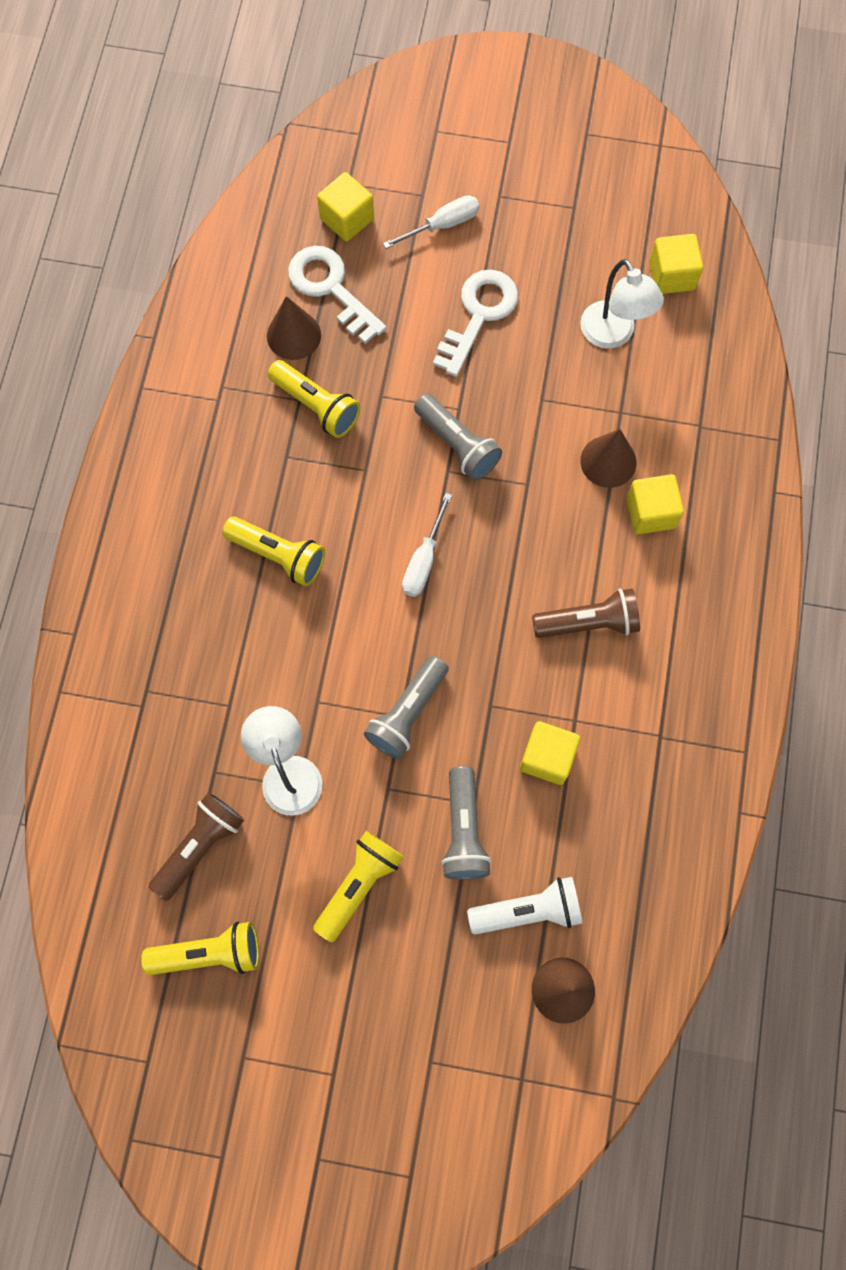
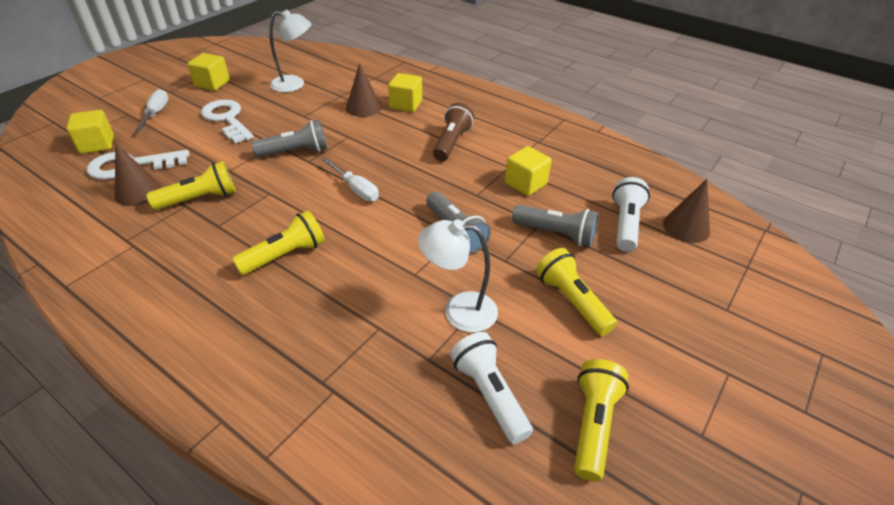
camera: 65 degrees left, 30 degrees down
(200, 846) = (489, 394): brown flashlight -> white flashlight
(671, 276) = (285, 60): yellow cube -> yellow cube (212, 84)

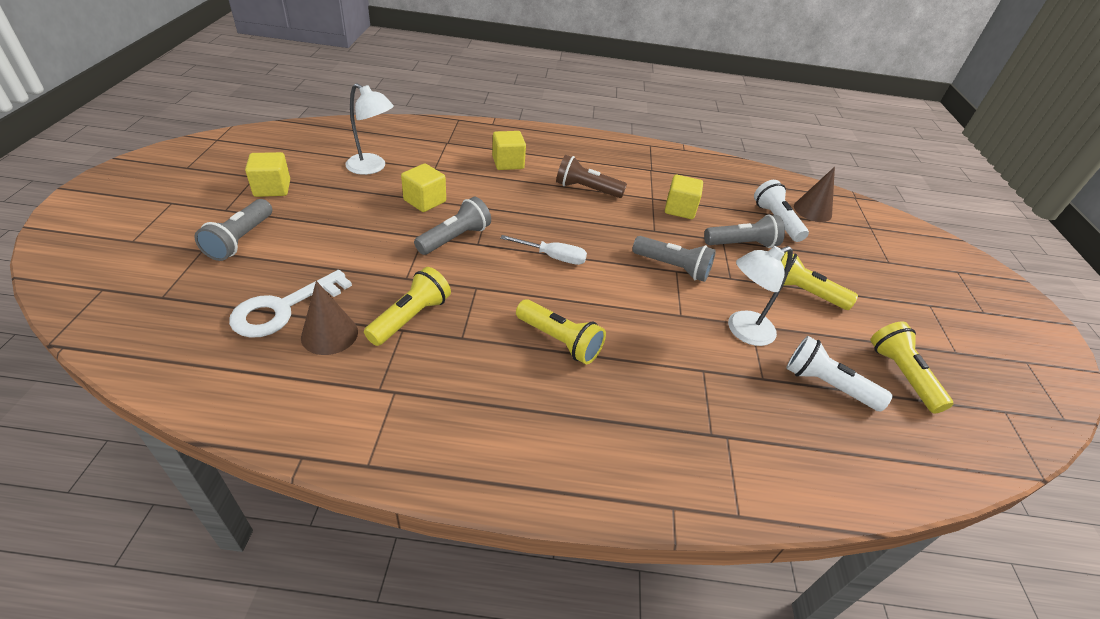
camera: 35 degrees left, 0 degrees up
(97, 144) = (205, 298): yellow cube -> yellow cube (425, 201)
(156, 113) = (241, 240): white screwdriver -> grey flashlight
(227, 119) = (339, 224): white key -> none
(285, 255) = (559, 341): yellow flashlight -> yellow flashlight turned 105 degrees clockwise
(295, 84) = (372, 167): white lamp -> white lamp turned 60 degrees clockwise
(363, 107) = (471, 175): brown cone -> none
(451, 143) = (586, 189): brown flashlight -> brown flashlight turned 60 degrees counterclockwise

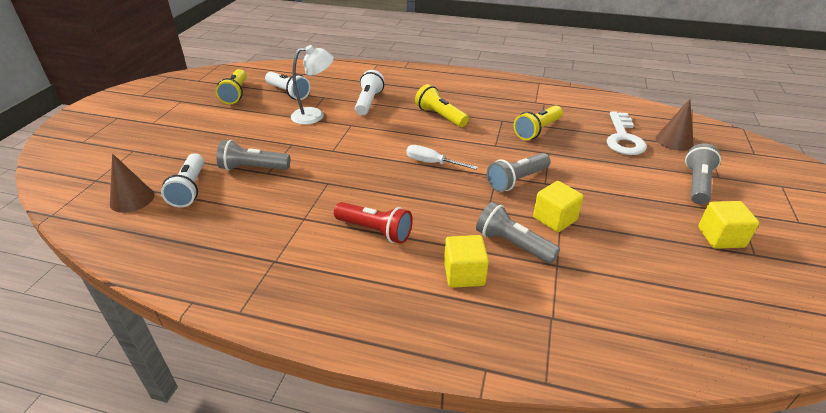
camera: 165 degrees left, 5 degrees down
(283, 309) = (623, 138): white key -> white key turned 135 degrees clockwise
(329, 334) = (584, 125): brown cone -> brown cone (674, 141)
(372, 167) = (632, 267): white lamp -> none
(586, 189) = (375, 231): brown flashlight -> red flashlight
(672, 267) = (334, 152): grey flashlight -> grey flashlight (513, 244)
(680, 209) = (283, 204): yellow cube -> none
(684, 369) = (368, 102): none -> white flashlight
(803, 292) = (243, 133): yellow flashlight -> none

